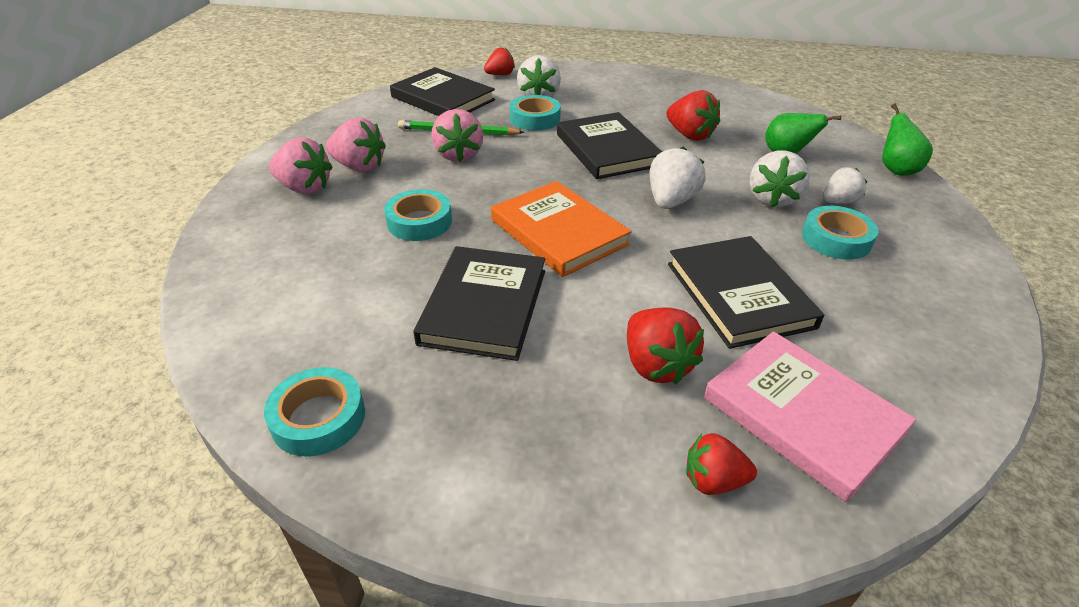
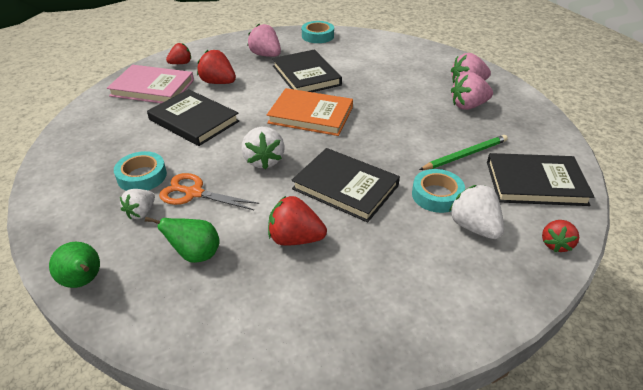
camera: 145 degrees right, 0 degrees up
(419, 222) = (385, 93): turquoise tape -> none
(458, 155) = (432, 137): pink strawberry -> pink strawberry (266, 55)
(772, 199) = (194, 193): white strawberry -> orange scissors

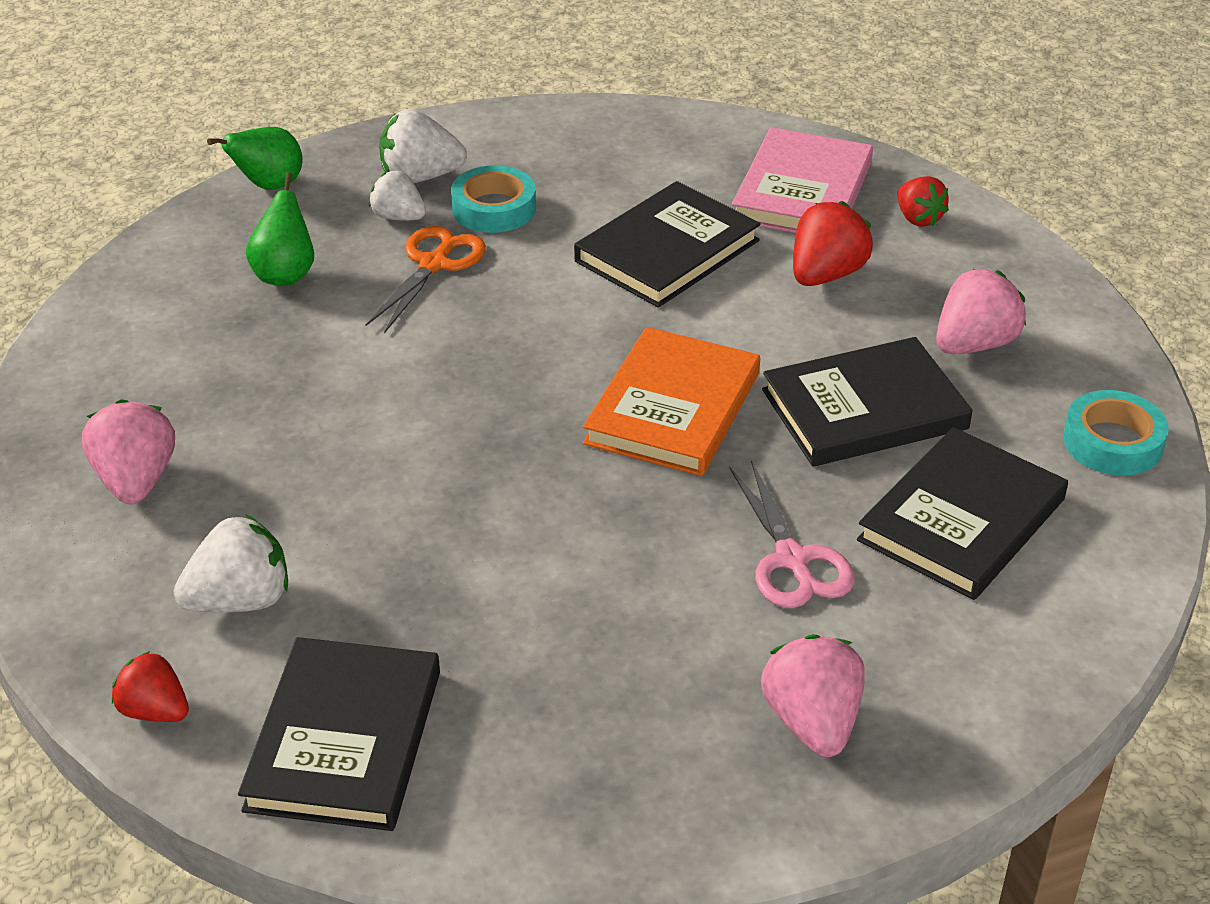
camera: 95 degrees right, 0 degrees up
(264, 161) = (512, 340): white strawberry -> white strawberry (420, 177)
(295, 239) = (286, 373): red strawberry -> none
(345, 187) = (405, 440): black book -> black book (962, 520)
(393, 89) = (792, 560): none -> pink scissors
(437, 195) = (347, 565): turquoise tape -> none
(465, 155) = (474, 640): green pencil -> none
(468, 106) = (695, 698): pink strawberry -> pink strawberry (136, 481)

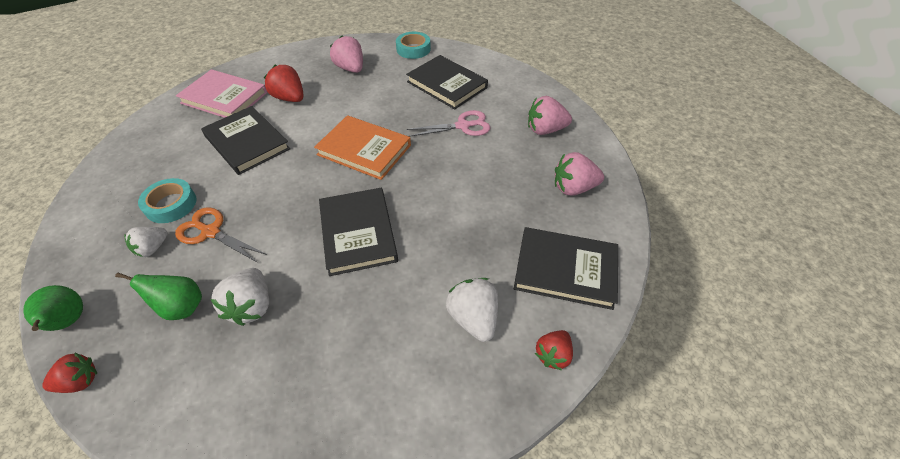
camera: 85 degrees left, 10 degrees up
(136, 481) = (364, 383): pink strawberry -> pink strawberry (573, 188)
(420, 177) = (116, 237): white strawberry -> white strawberry (252, 306)
(864, 409) = (380, 99): black book -> black book (358, 233)
(918, 218) = (263, 70): red strawberry -> red strawberry (80, 381)

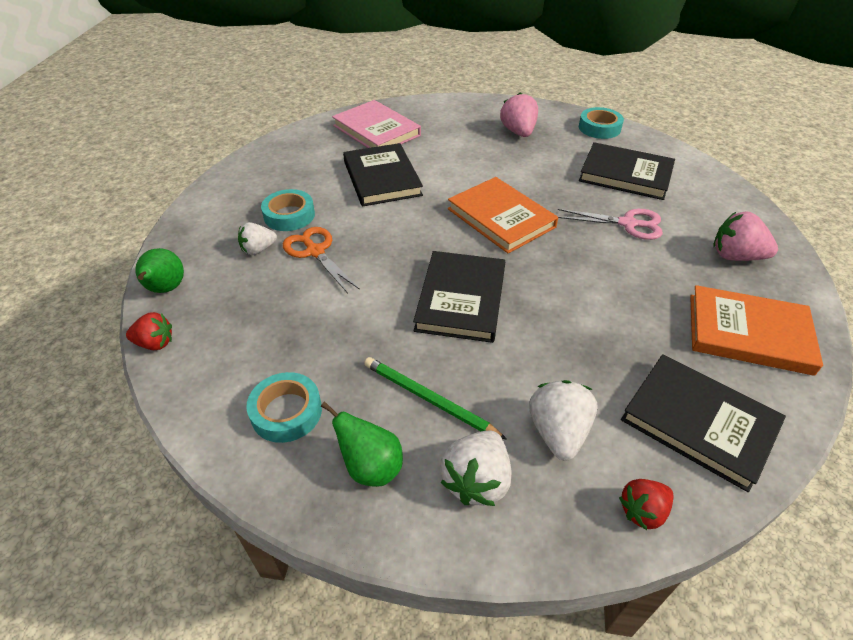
camera: 25 degrees right, 5 degrees down
(182, 307) = (263, 311): green pear -> green pear (370, 467)
(243, 394) = (286, 412): none -> turquoise tape
(252, 306) = (326, 333): white strawberry -> white strawberry (476, 481)
(289, 98) = (441, 146): red strawberry -> none
(364, 331) = (429, 399): none -> green pencil
(447, 85) = (625, 175): black book -> black book turned 45 degrees counterclockwise
(573, 188) = (748, 333): pink strawberry -> orange book

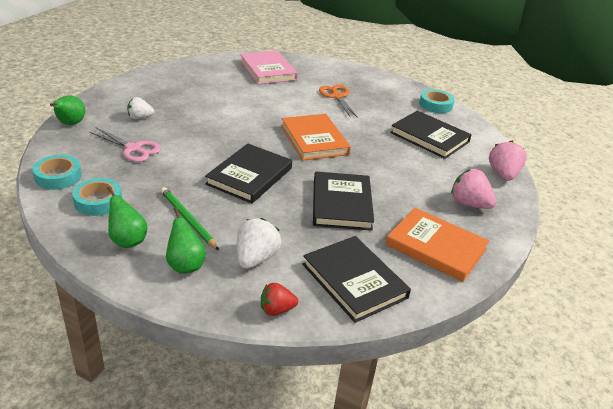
camera: 15 degrees right, 10 degrees down
(155, 343) = (46, 148): red strawberry -> none
(289, 215) = (172, 104): turquoise tape -> turquoise tape (58, 176)
(315, 251) = (175, 127): orange scissors -> orange scissors (337, 96)
(382, 178) = (250, 98): black book -> black book (341, 204)
(476, 481) = (185, 265): white strawberry -> green pear
(518, 132) = (370, 94): pink strawberry -> pink strawberry (503, 174)
(628, 224) = (404, 165): pink scissors -> pink scissors (133, 149)

